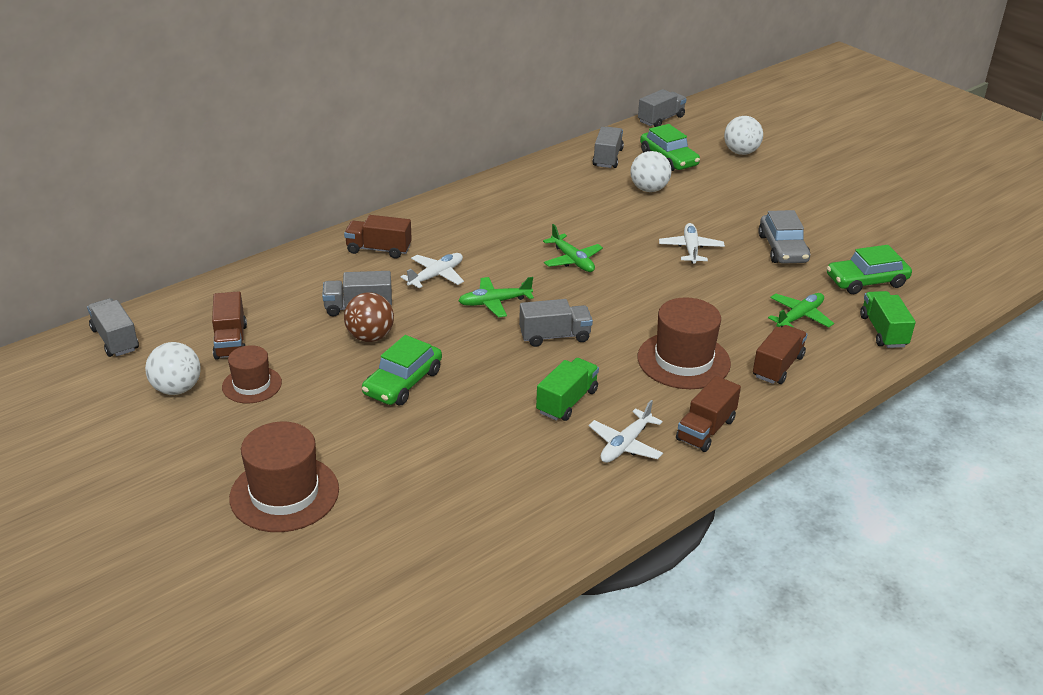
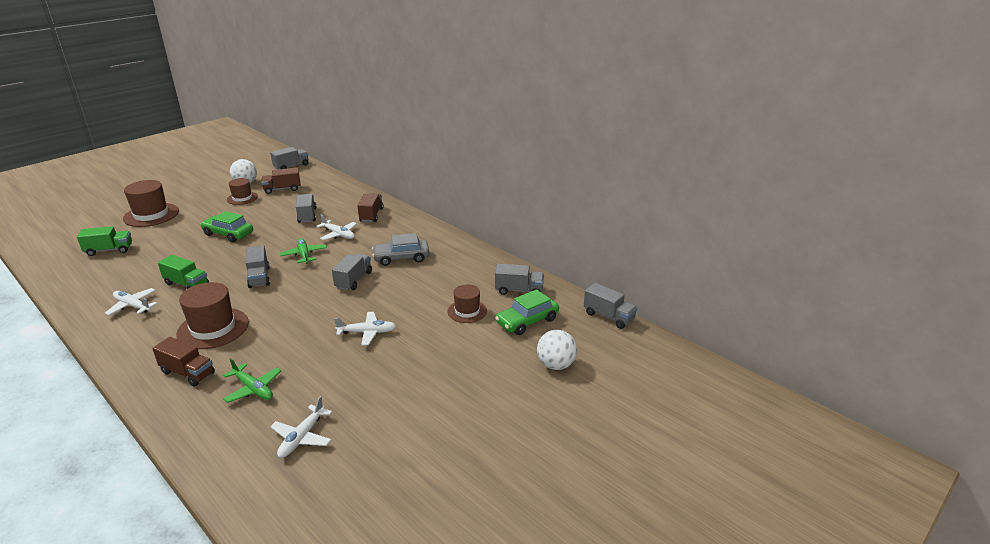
camera: 85 degrees right, 5 degrees down
(370, 337) = (276, 221): brown ball -> none
(572, 260) = (353, 280): green plane -> grey truck
(649, 189) = (467, 311): white ball -> brown hat
(706, 430) = (130, 337): brown truck -> none
(782, 249) = (366, 384): grey car -> grey car (401, 258)
(866, 281) = (302, 437): green car -> white plane
(883, 331) = (216, 441): green truck -> green truck (109, 250)

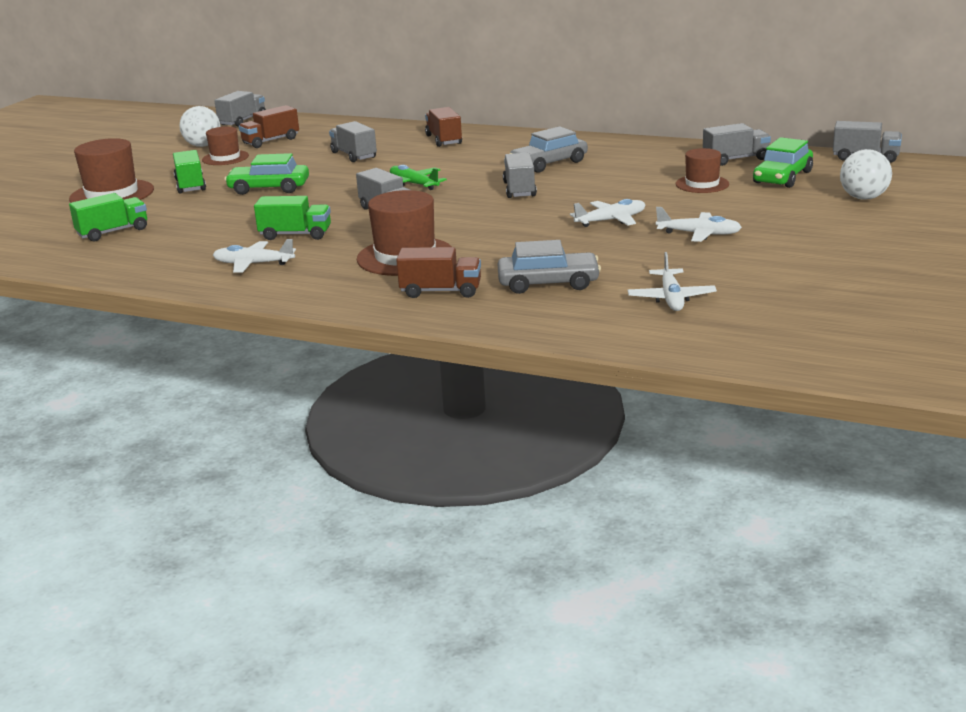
camera: 20 degrees left, 5 degrees down
(195, 219) = (190, 185): none -> green truck
(253, 389) = (548, 283): green plane -> grey car
(338, 234) = (429, 161): white plane -> white plane (699, 234)

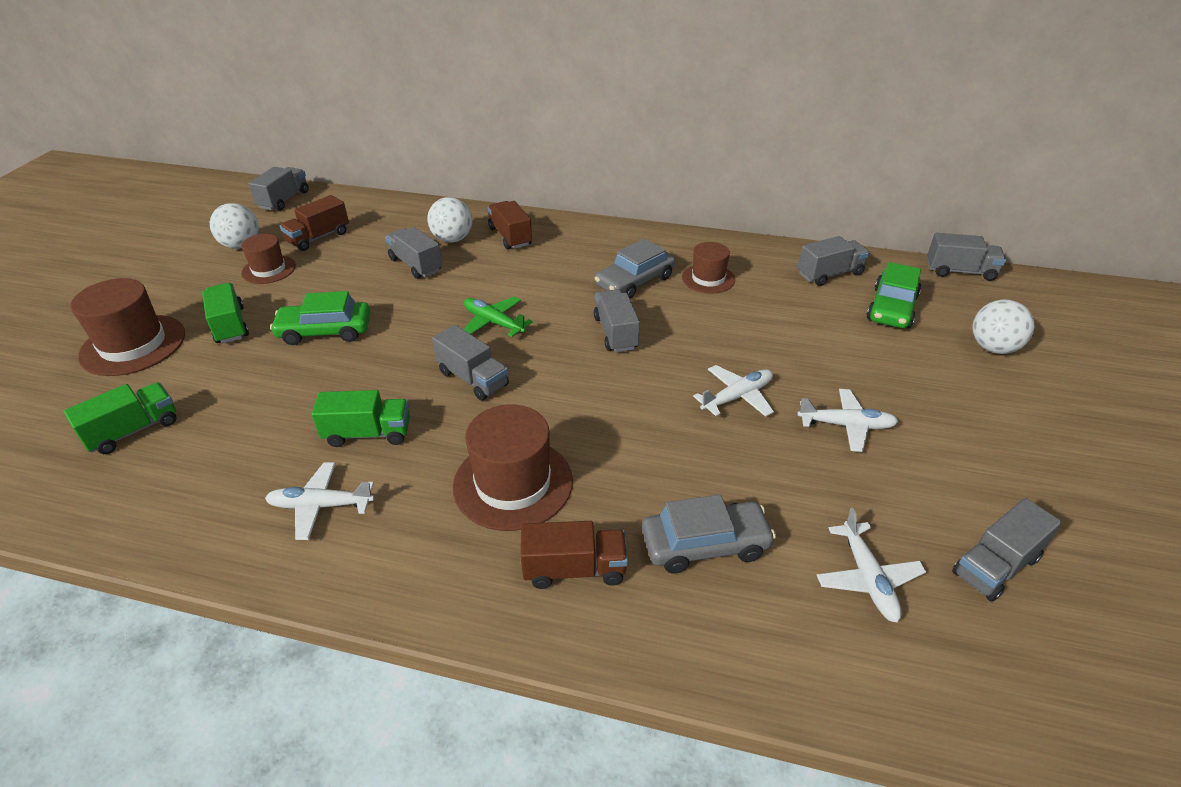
camera: 10 degrees left, 15 degrees up
(390, 141) = (452, 239): none -> white ball
(702, 184) = (812, 321): brown hat -> brown hat (708, 278)
(781, 295) = (995, 566): none -> grey truck

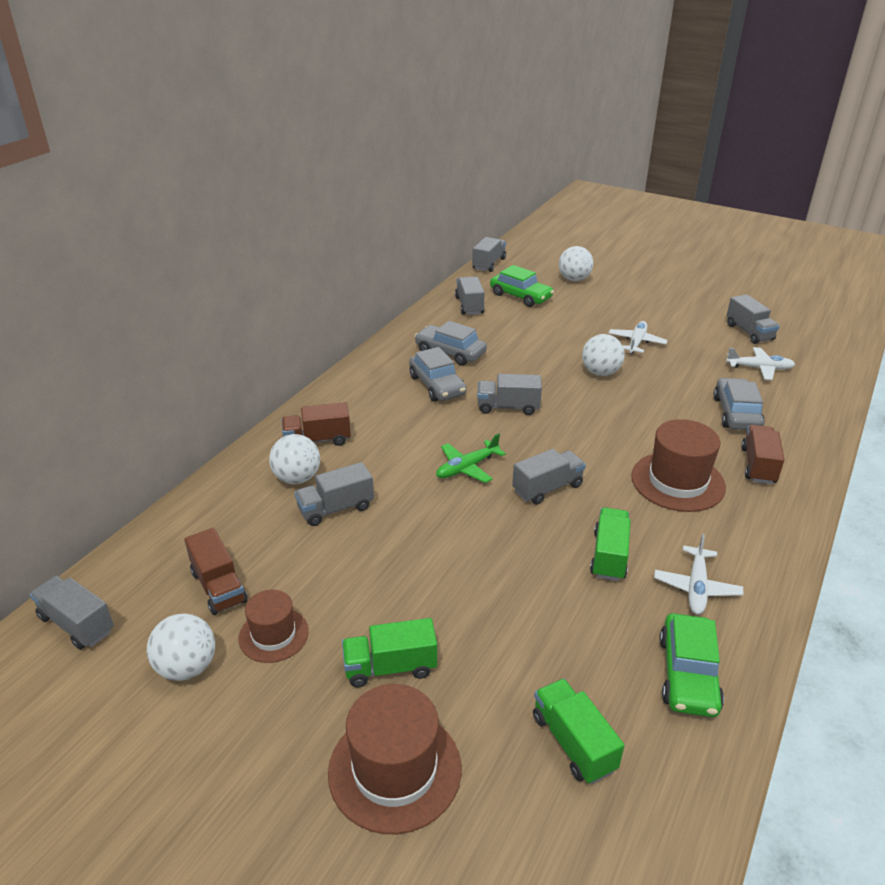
camera: 75 degrees left, 5 degrees down
(325, 331) = (436, 582): green car -> green car (688, 674)
(708, 278) = (450, 352): brown hat -> grey car
(737, 397) = (600, 372): white plane -> white ball

